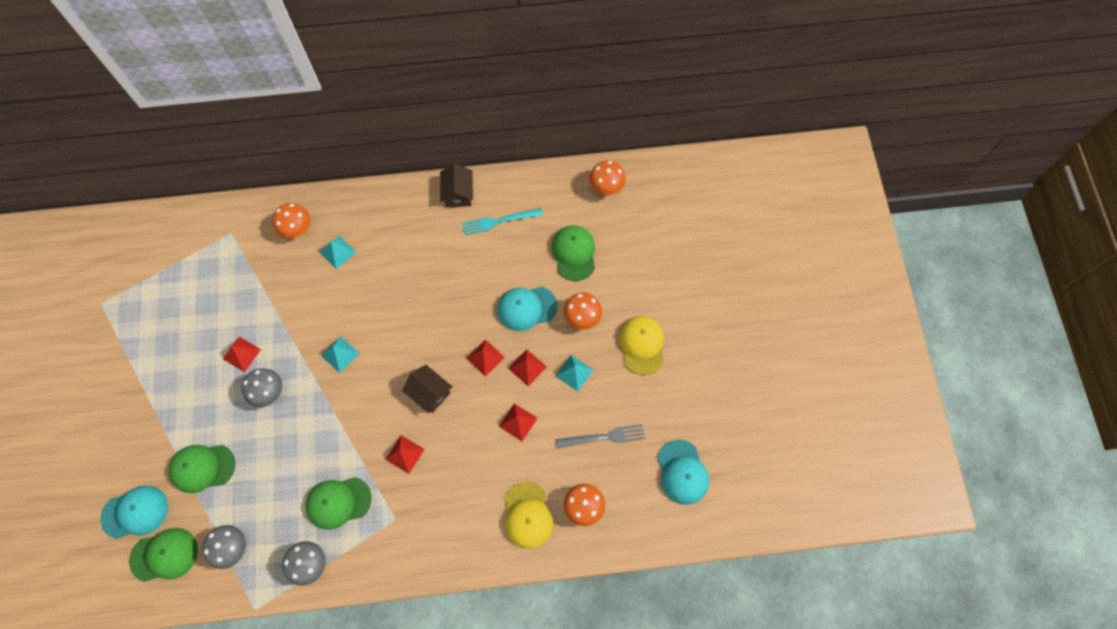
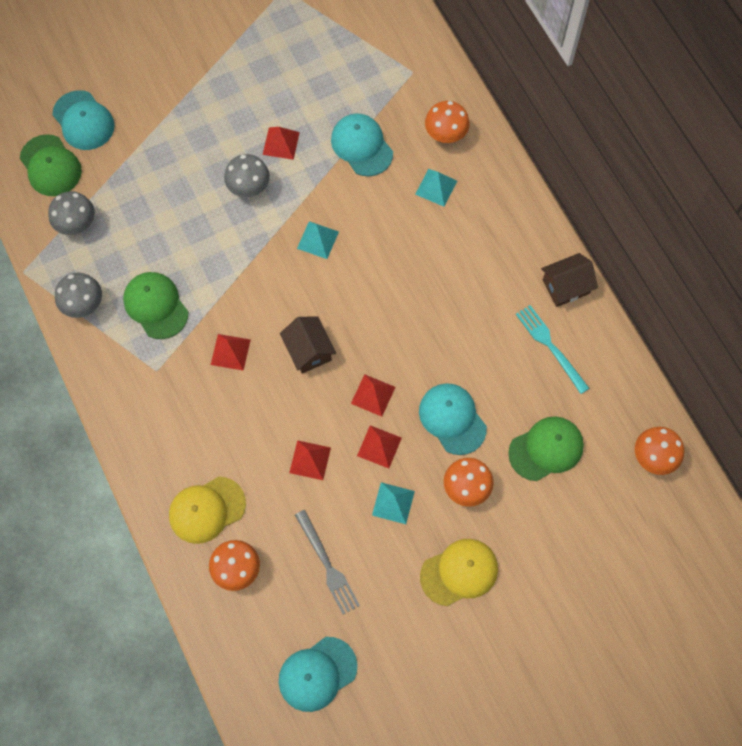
camera: 70 degrees right, 0 degrees up
(202, 467) = (148, 160): green cap -> none
(275, 293) = (362, 146): none -> turquoise cap
(430, 393) = (309, 351): brown house -> brown house turned 45 degrees counterclockwise

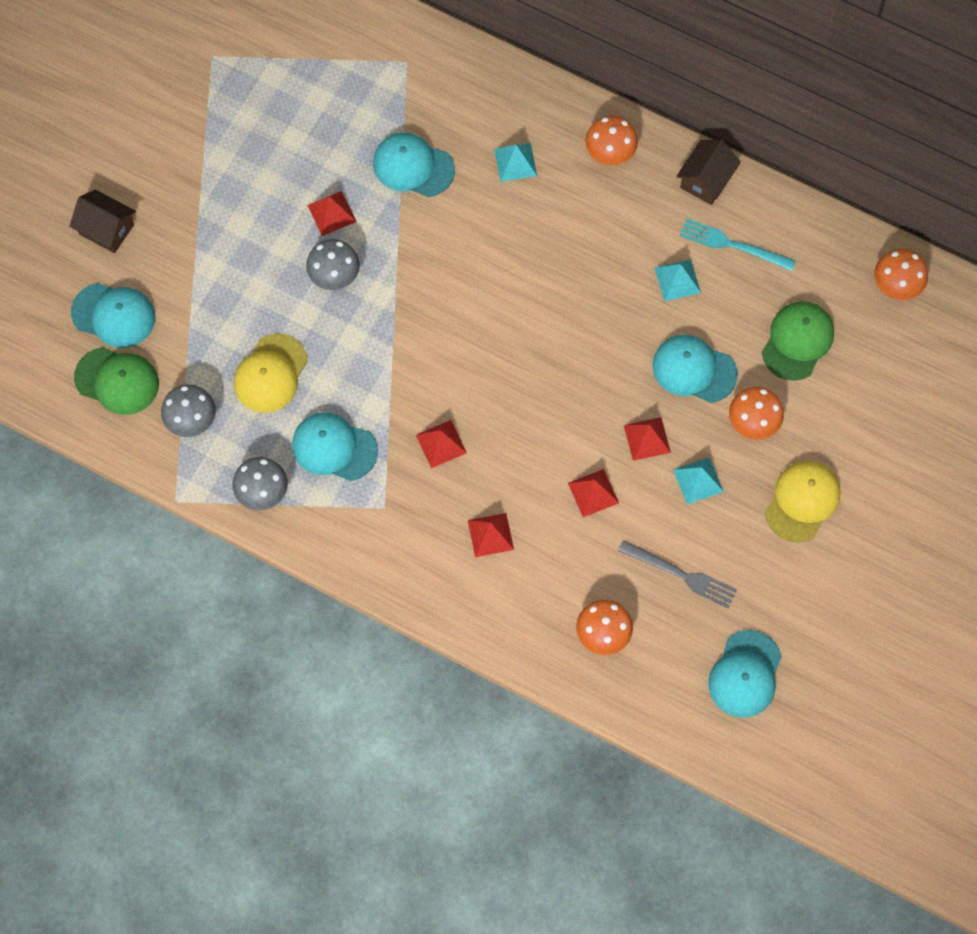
camera: 35 degrees left, 0 degrees up
(156, 306) = (334, 448): green cap -> turquoise cap
(207, 510) = (533, 601): yellow cap -> yellow cap (270, 373)
(309, 351) = (514, 394): brown house -> brown house (106, 229)
(317, 240) = (441, 284): turquoise pyramid -> turquoise pyramid (677, 280)
(373, 395) = (605, 395): red pyramid -> red pyramid (490, 535)
(445, 135) = (486, 105): orange mushroom -> orange mushroom (610, 154)

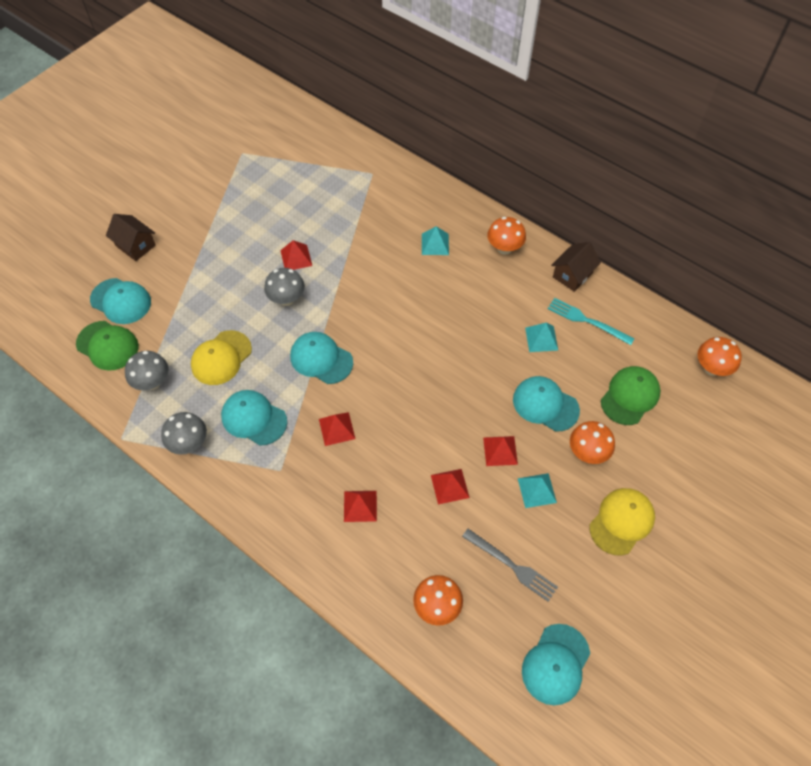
camera: 10 degrees right, 10 degrees down
(413, 166) = (361, 236): turquoise cap -> turquoise cap (321, 359)

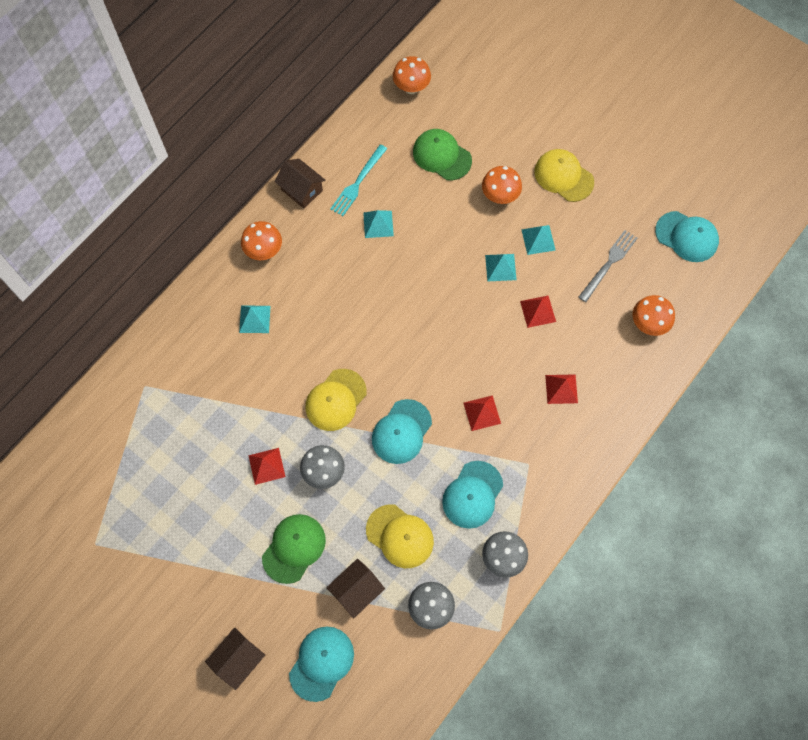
camera: 90 degrees left, 10 degrees up
(107, 345) = (383, 668): green cap -> green cap (294, 548)
(177, 325) = (356, 590): none -> brown house
(355, 306) = (336, 400): none -> yellow cap
(500, 450) = (500, 267): red pyramid -> turquoise pyramid
(545, 405) = (452, 226): turquoise cap -> none

